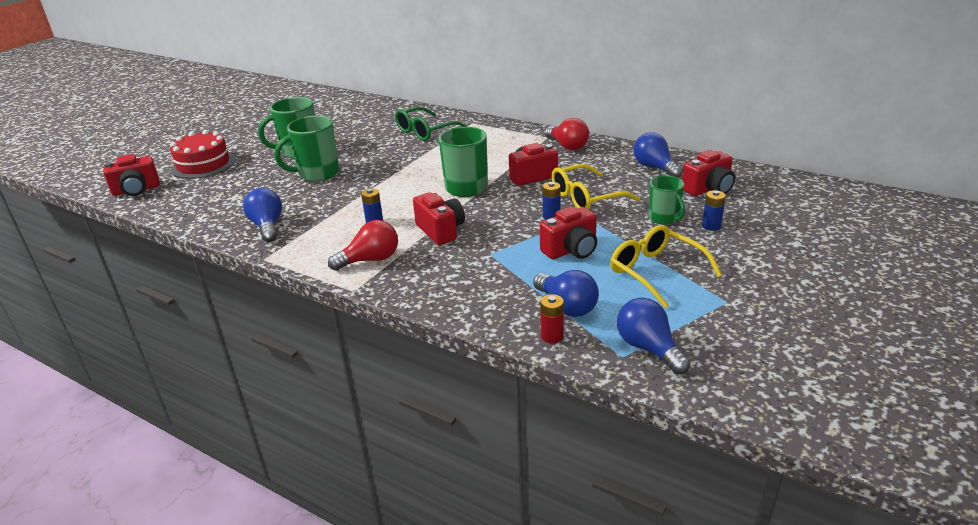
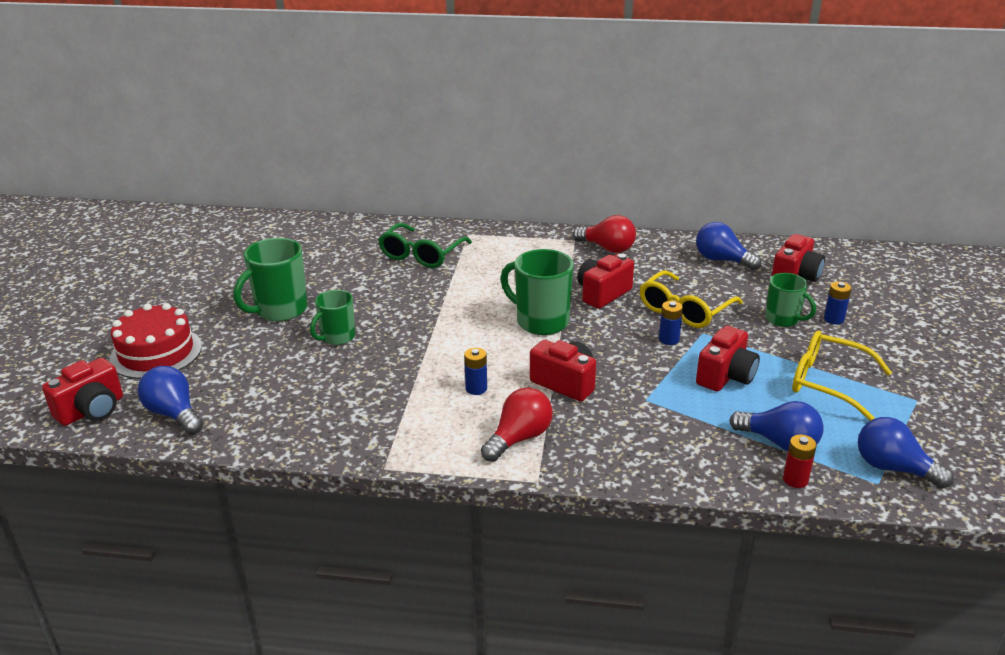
camera: 25 degrees left, 0 degrees up
(267, 226) = (343, 423): blue light bulb -> blue light bulb (174, 414)
(317, 174) = (337, 337): green mug -> green mug, size x0.63

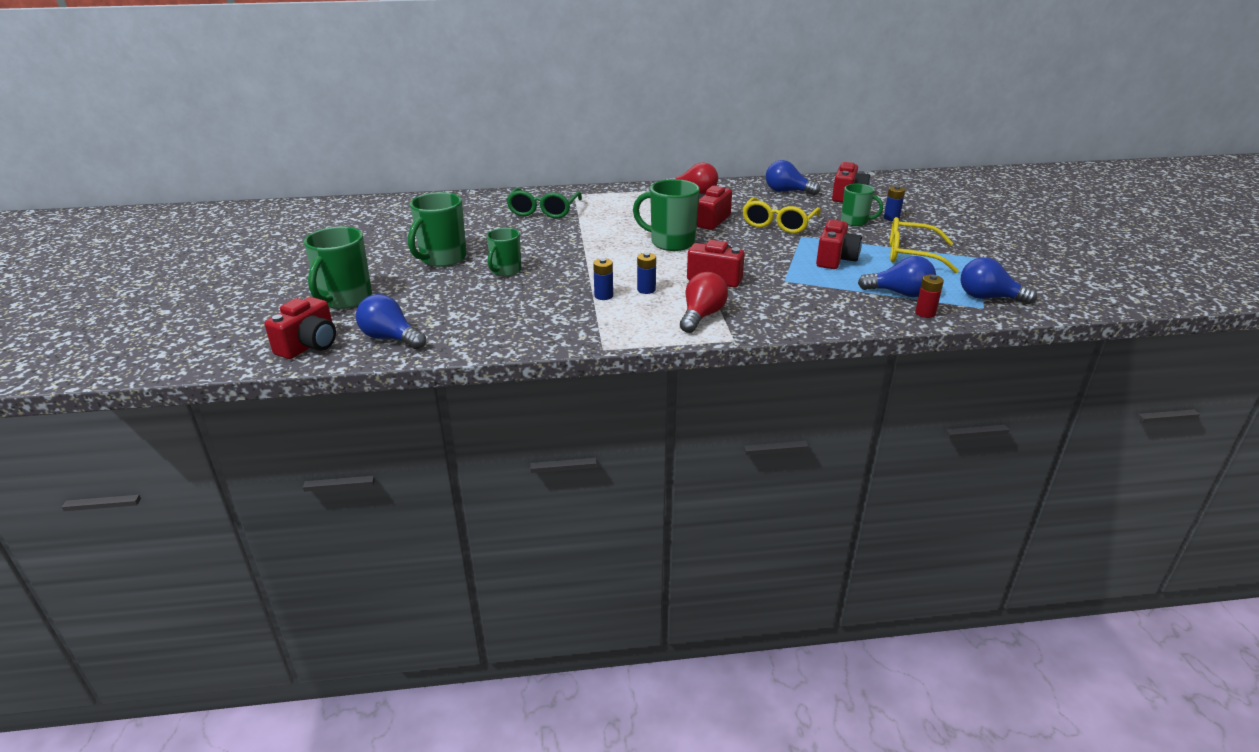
camera: 15 degrees left, 0 degrees up
(156, 352) = (345, 299): red cake -> green mug
(669, 339) = (778, 243): blue battery -> blue battery (603, 296)

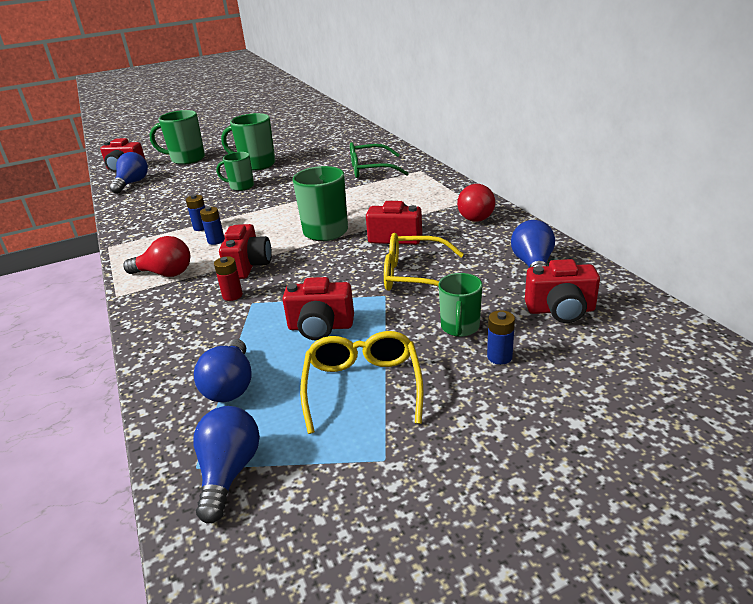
camera: 75 degrees right, 0 degrees up
(925, 313) = (174, 411): red battery -> red battery (232, 295)

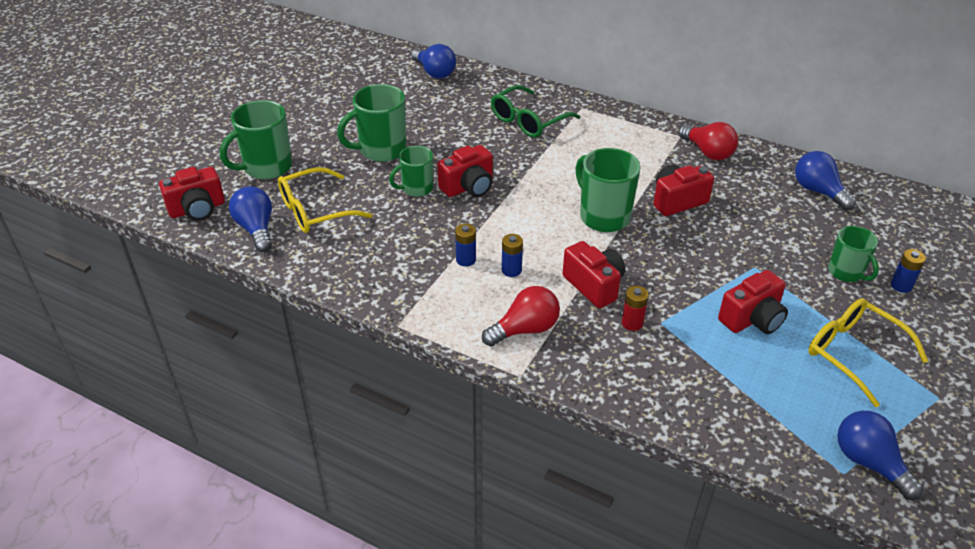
camera: 40 degrees left, 10 degrees up
(231, 385) = (767, 403): blue light bulb -> blue light bulb (434, 72)
(414, 276) = (749, 237): yellow glasses -> yellow glasses (315, 210)
(560, 310) = (887, 228): red camera -> red camera (468, 187)

